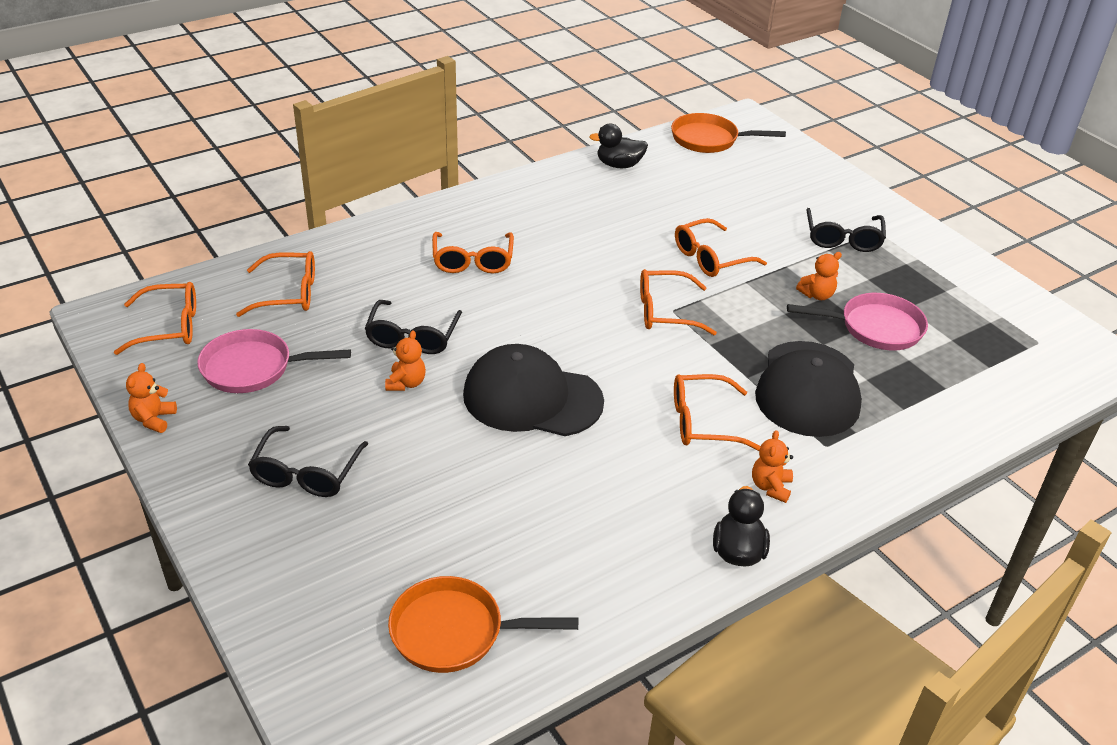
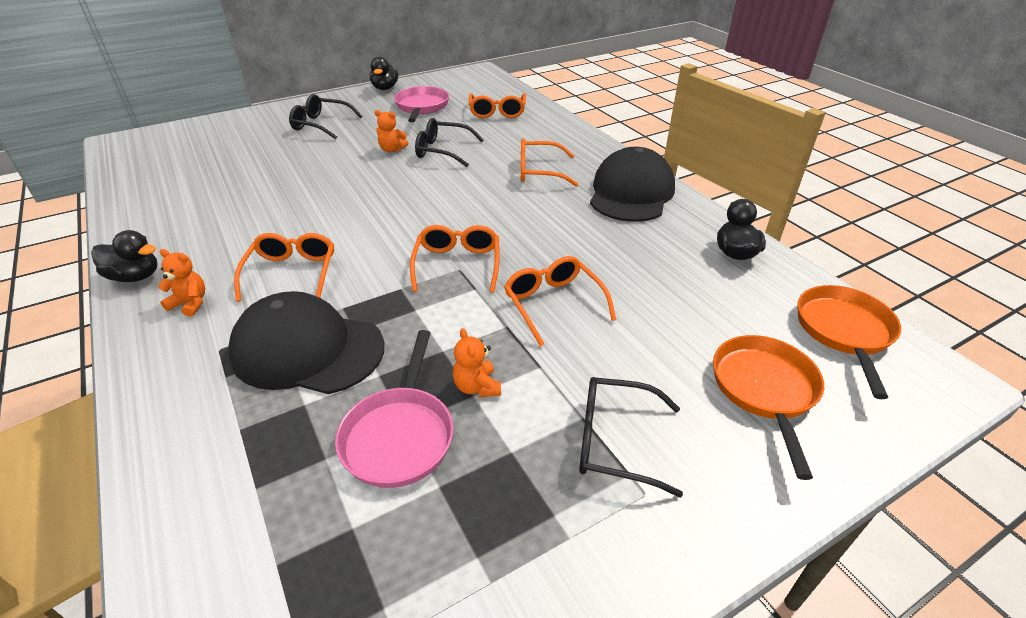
camera: 95 degrees right, 0 degrees up
(154, 419) = (385, 88): orange teddy bear -> black duck
(168, 327) = (466, 85): orange glasses -> none
(454, 632) = (165, 167): orange pan -> orange pan (764, 390)
(532, 398) = (358, 194): black cap -> black cap (631, 192)

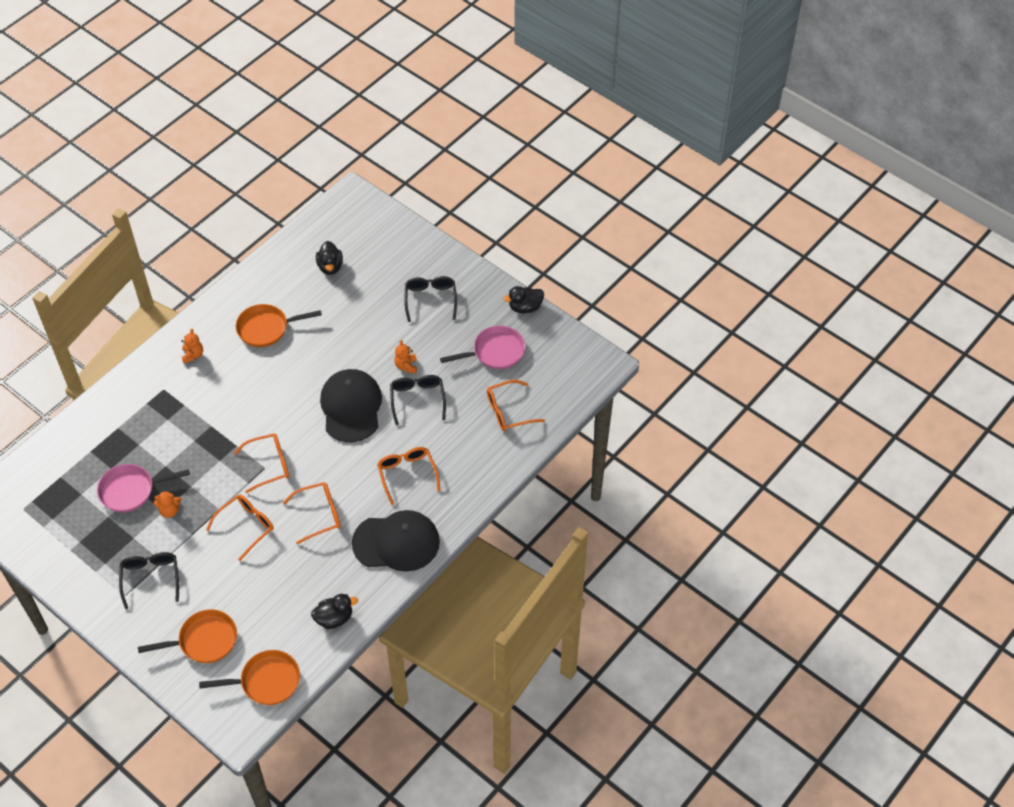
camera: 70 degrees right, 15 degrees up
(135, 276) = (207, 315): black duck -> black duck (330, 266)
(227, 229) = (266, 328): none -> orange pan
(291, 274) = (233, 386): orange glasses -> orange glasses (318, 515)
(307, 349) = (174, 427): black cap -> black cap (351, 407)
(477, 387) = (169, 510): orange teddy bear -> orange teddy bear turned 150 degrees counterclockwise

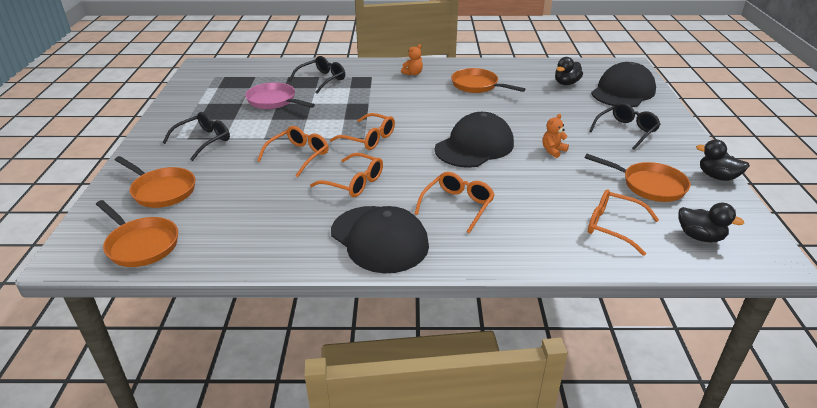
camera: 50 degrees right, 20 degrees down
(169, 510) = (274, 121): orange teddy bear -> none
(245, 527) = (298, 156): orange glasses -> orange glasses turned 60 degrees counterclockwise
(334, 618) = (252, 247): black duck -> black duck (700, 237)
(382, 245) = (623, 92): none -> black cap
(417, 400) = (534, 172): black glasses -> black glasses (321, 80)
(495, 352) = (649, 185): pink pan -> orange pan

